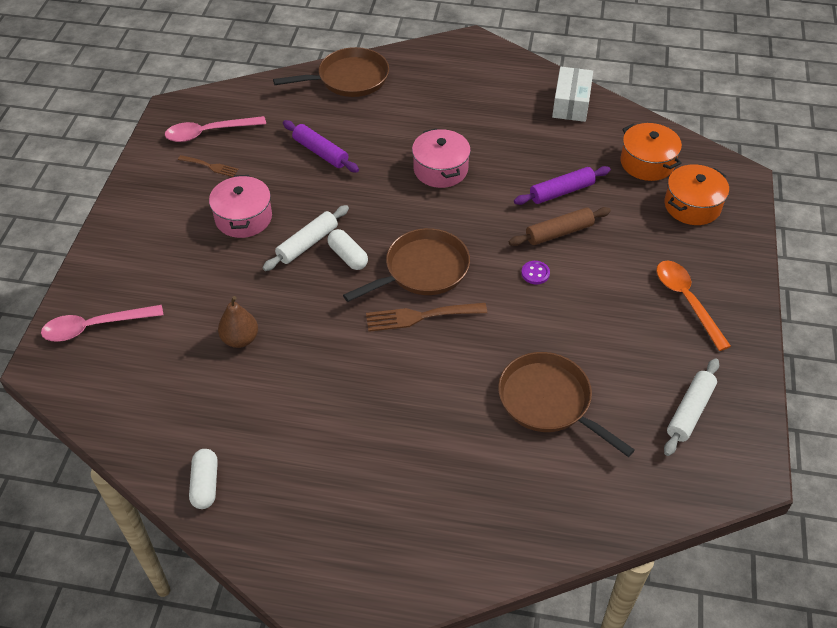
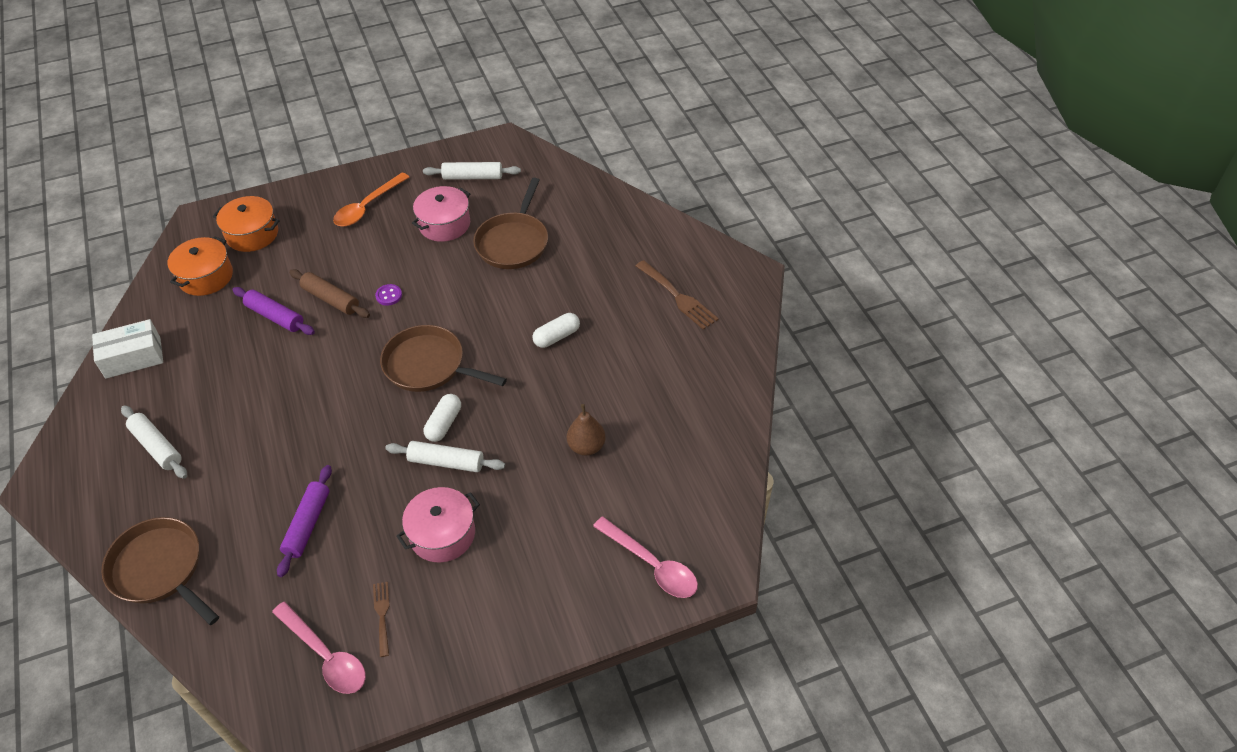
camera: 120 degrees left, 0 degrees up
(205, 484) = (726, 388): white capsule -> white capsule (556, 337)
(420, 316) = (481, 343): brown fork -> brown fork (678, 297)
(440, 169) = (286, 412): pink pot -> pink pot (444, 224)
(462, 98) = (157, 447): none -> white rolling pin

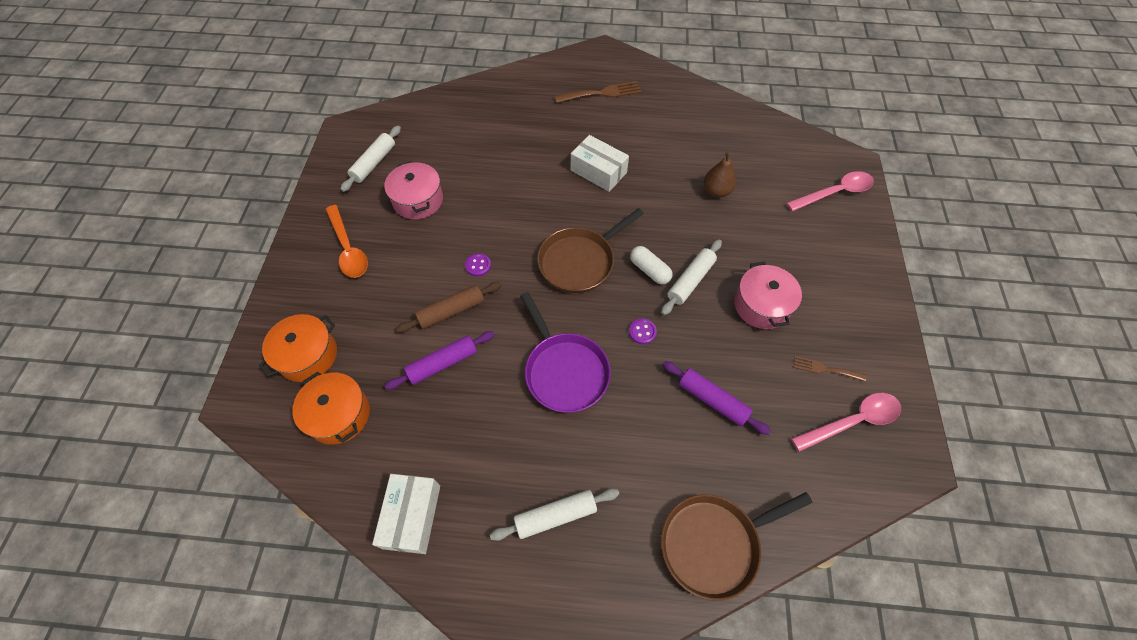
camera: 65 degrees left, 10 degrees up
(298, 400) = (564, 371): none -> purple pan
(365, 443) = (642, 332): none -> purple button
(513, 242) = (476, 163): brown pan -> none
(556, 337) = (598, 171): white capsule -> white box

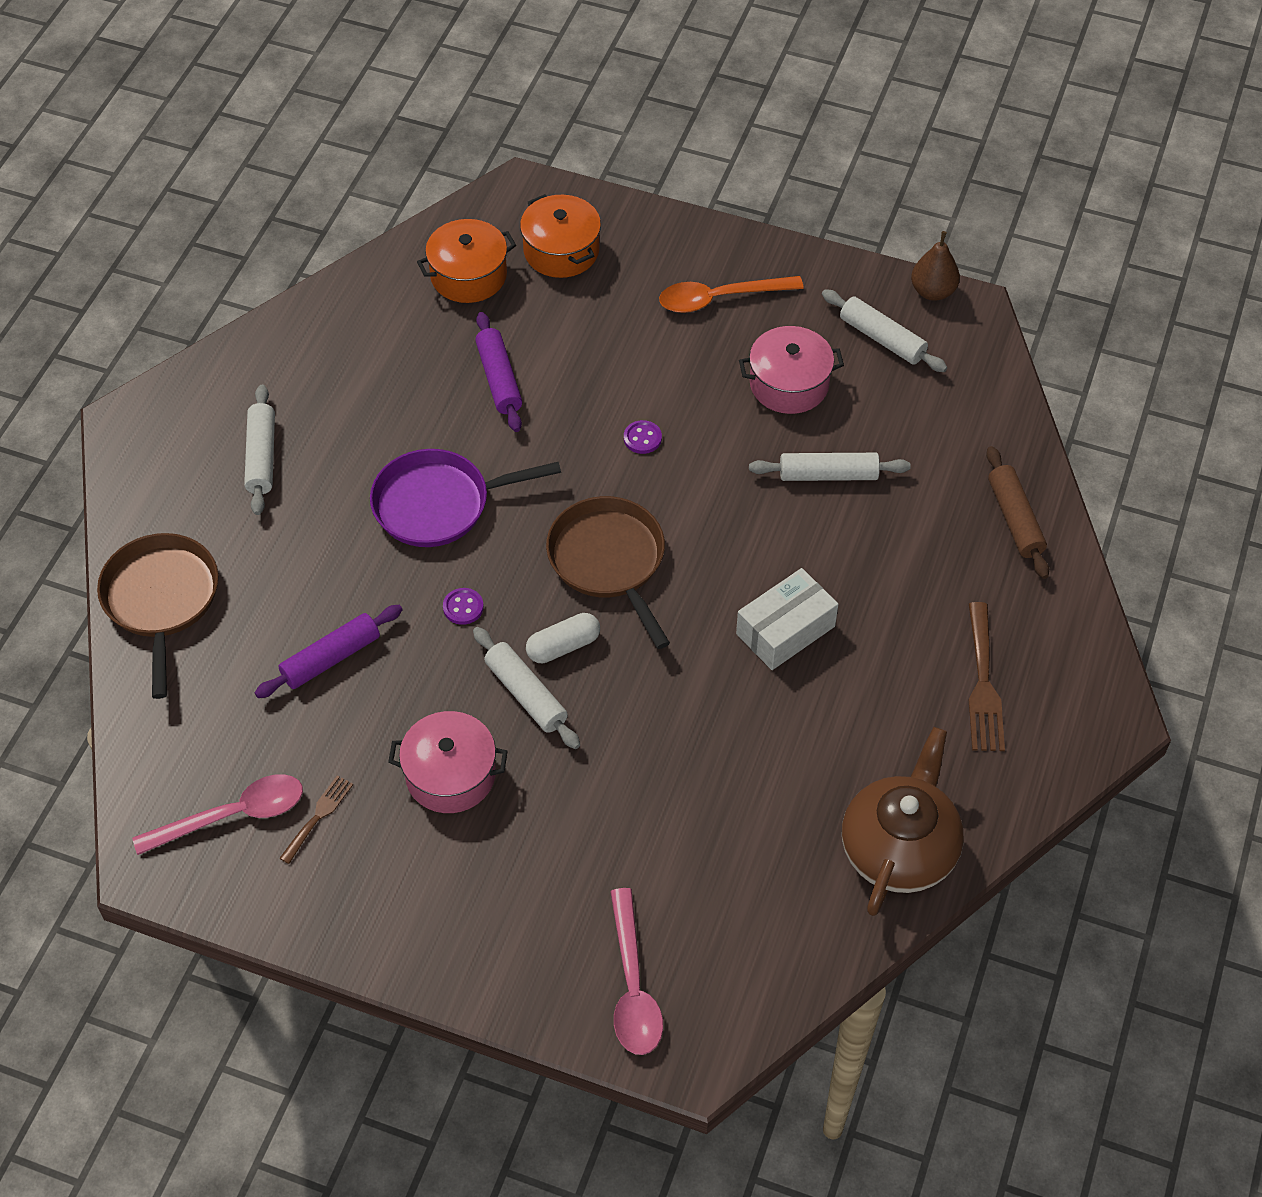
camera: 105 degrees right, 5 degrees down
(412, 516) = (319, 329): white box -> none
(451, 311) = (575, 398): brown rolling pin -> brown rolling pin (1014, 519)
(484, 171) = (828, 474): none -> white rolling pin
(706, 110) = (899, 848): none -> brown teapot
(716, 191) = (692, 793): brown pear -> brown pear (933, 291)
(852, 421) = (233, 815): pink spoon -> pink spoon turned 105 degrees counterclockwise

